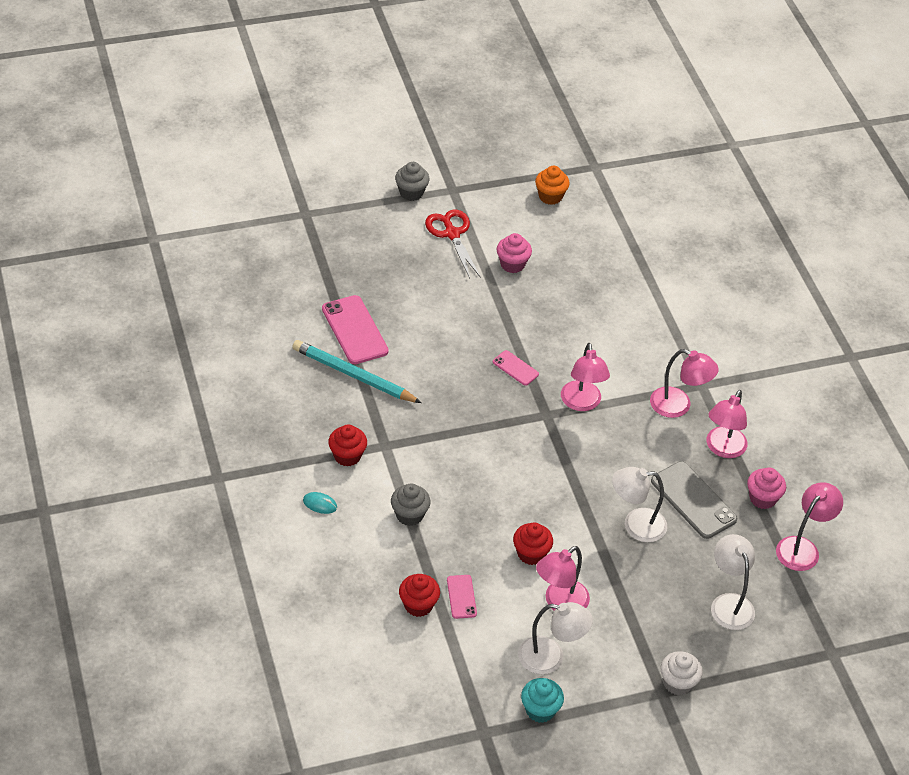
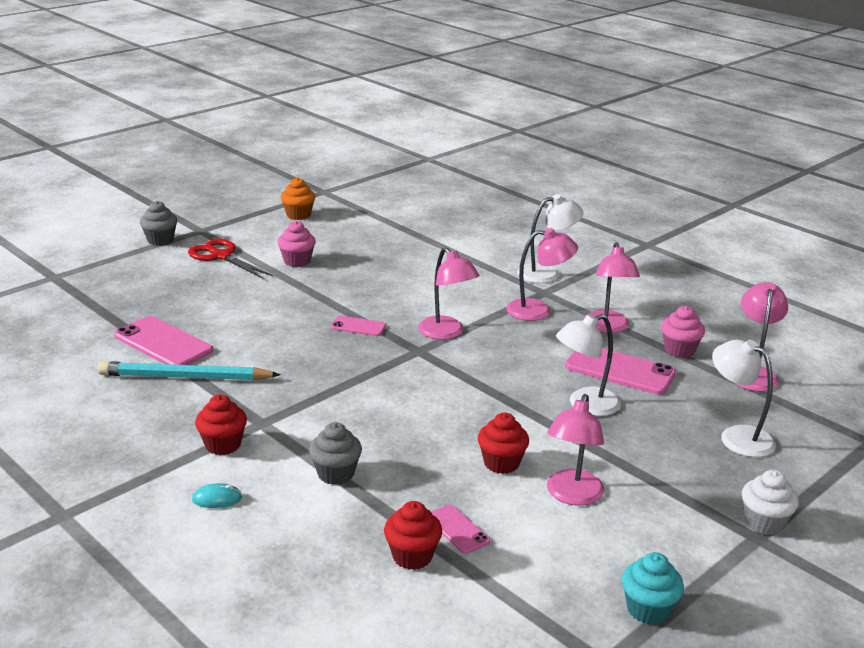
camera: 25 degrees left, 20 degrees down
(550, 657) = (610, 551): white lamp -> white lamp (546, 273)
(693, 500) = (620, 370): grey phone -> pink phone

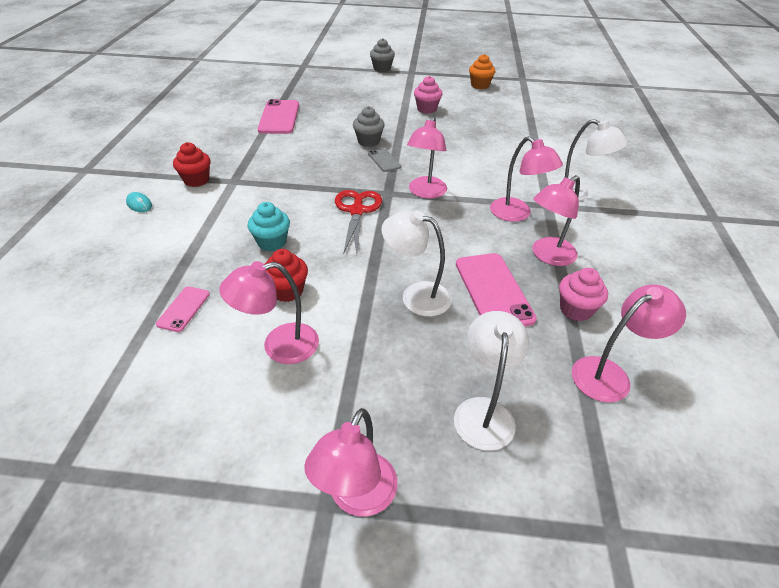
camera: 50 degrees right, 15 degrees up
(185, 377) = (253, 138): turquoise pencil -> none
(221, 256) = (394, 89): red scissors -> red scissors (357, 211)
(335, 474) = (204, 230): grey cupcake -> grey cupcake (368, 141)
(358, 326) = (384, 160): pink phone -> grey phone
(412, 556) = (135, 303): red cupcake -> none
(648, 609) = (151, 467): turquoise cupcake -> turquoise cupcake (272, 242)
(764, 523) = (357, 497): white cupcake -> pink lamp

